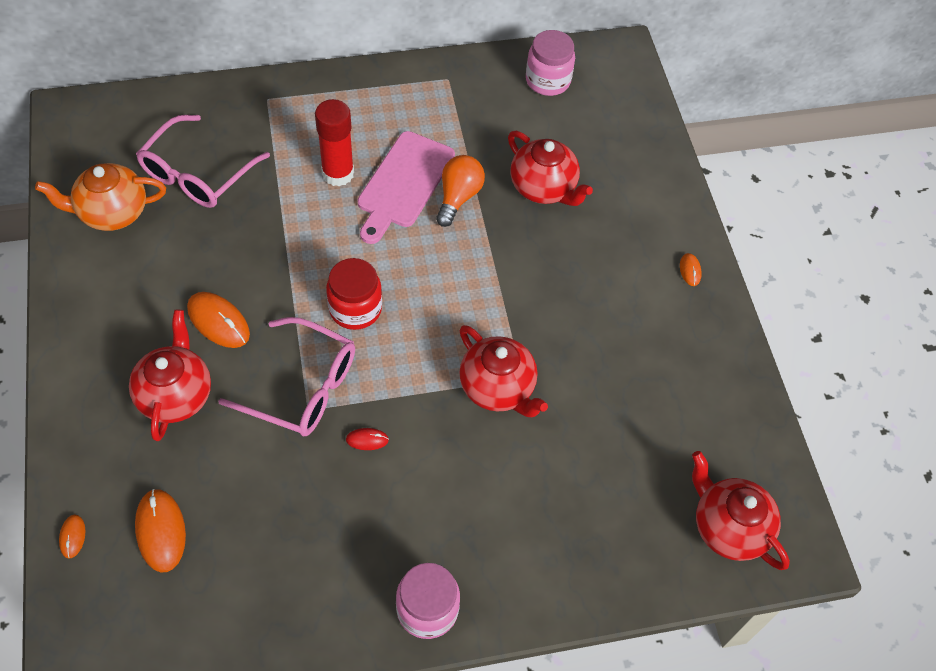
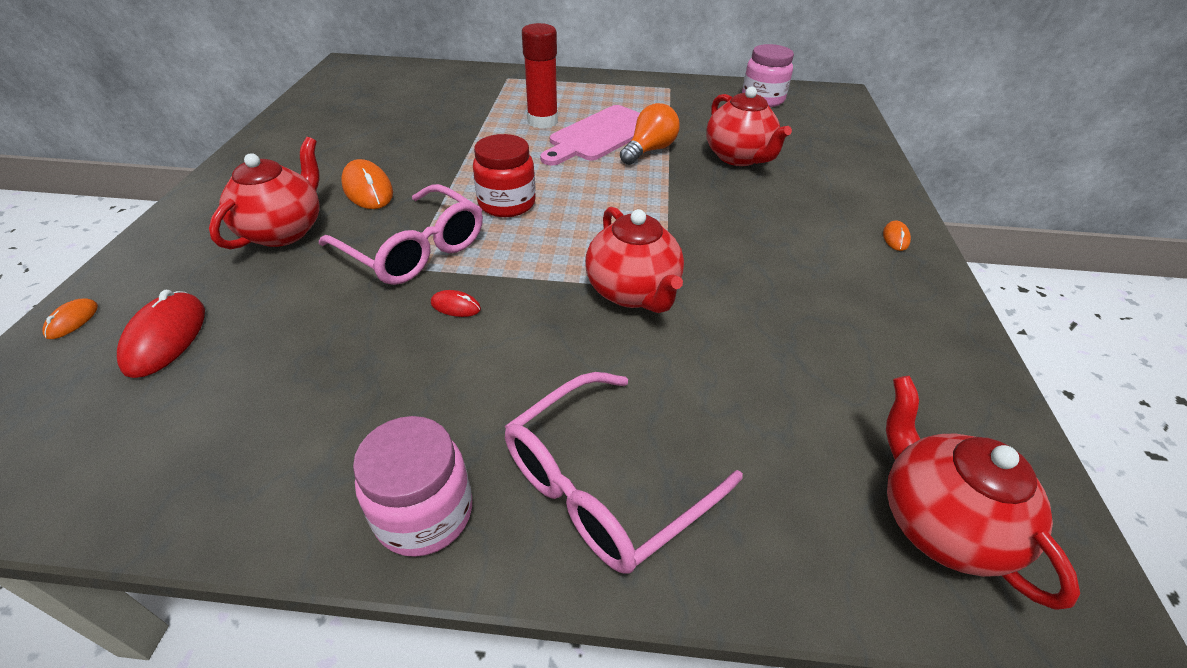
camera: 20 degrees right, 15 degrees down
(112, 213) = (333, 114): orange teapot -> none
(160, 531) = (165, 337): orange mouse -> red mouse
(197, 174) = (420, 105): pink glasses -> pink glasses (604, 485)

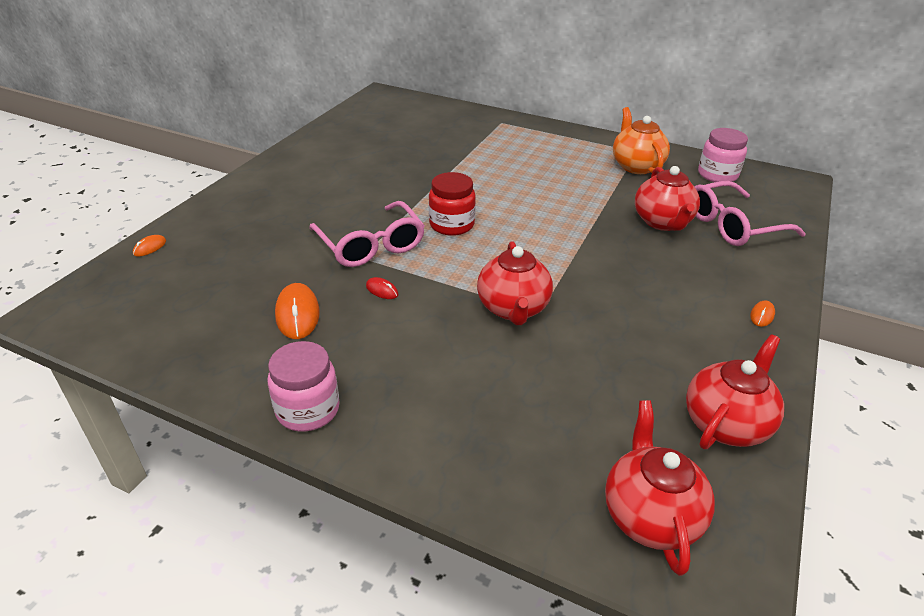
camera: 20 degrees right, 5 degrees down
(165, 337) = (197, 269): red mouse -> none
(284, 231) = (290, 215): red teapot -> red teapot (726, 423)
(368, 189) = (357, 195): orange mouse -> orange mouse (297, 314)
(542, 121) = (511, 164): red glue stick -> none
(600, 135) = (552, 183): pink cutting board -> none
(604, 485) = (425, 425): pink glasses -> pink glasses (732, 225)
(649, 150) = (587, 203): orange light bulb -> none
(678, 103) = (636, 166): none -> orange teapot

